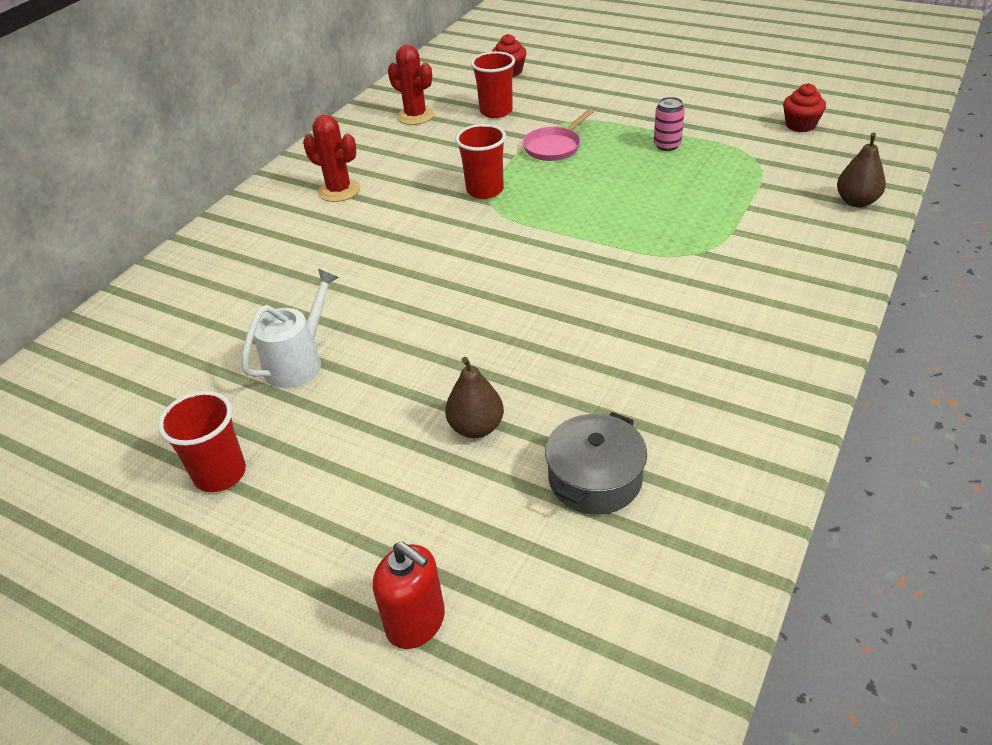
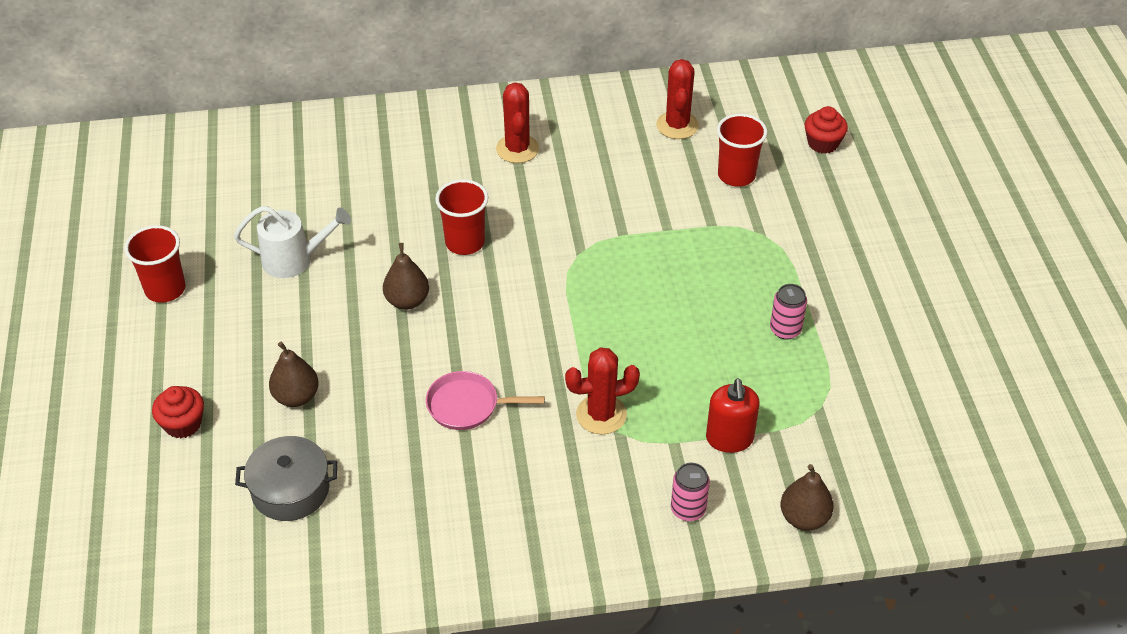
camera: 50 degrees right, 5 degrees up
(416, 622) = (111, 459): red soap dispenser -> red soap dispenser (729, 439)
(435, 310) = (407, 301): none -> brown pear
(485, 190) = (596, 240): red cup -> red cup (465, 242)
(554, 147) = (709, 249): pink pan -> pink pan (468, 405)
(673, 254) = (601, 414): none -> red cactus
(800, 125) = (923, 419): red cupcake -> red cupcake (183, 424)
(809, 249) = (688, 509): none -> pink can

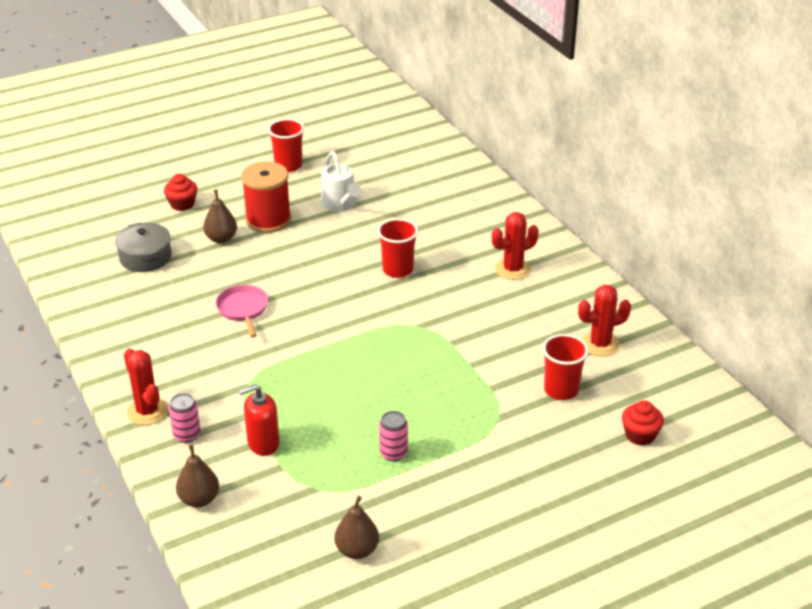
camera: 70 degrees right, 10 degrees down
(283, 338) = (268, 220): none -> red spool
(407, 301) = (327, 260): brown pear -> brown pear (357, 550)
(601, 414) = (260, 373): red cactus -> red cactus (147, 411)

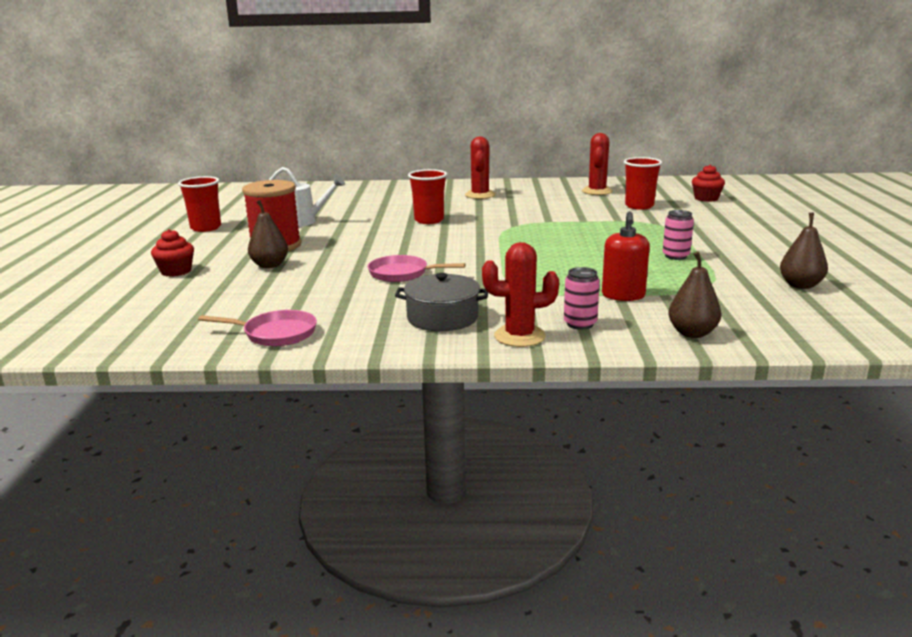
camera: 60 degrees left, 15 degrees down
(96, 301) = (275, 334): none -> pink pan
(145, 257) = (237, 299): grey pot -> grey pot (442, 318)

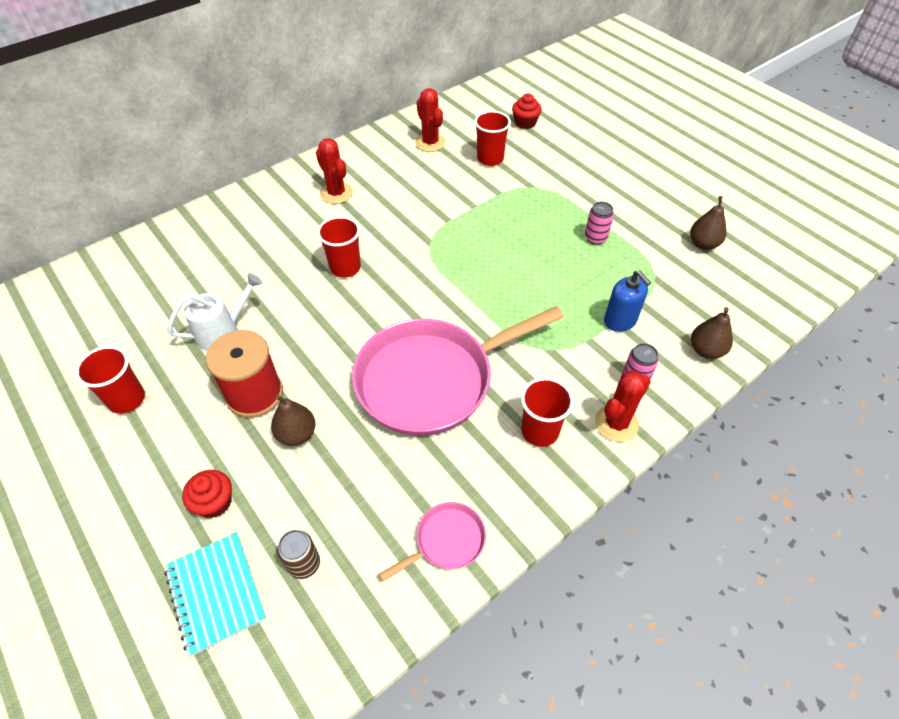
camera: 40 degrees left, 30 degrees up
(111, 298) = (216, 593): none -> turquoise notebook
(175, 308) = (304, 564): none -> brown can
(402, 274) = (432, 379): pink pan -> pink pan, size x2.31
(442, 318) = (539, 431): grey pot -> red cup
(623, 295) = (620, 321): red soap dispenser -> blue soap dispenser

